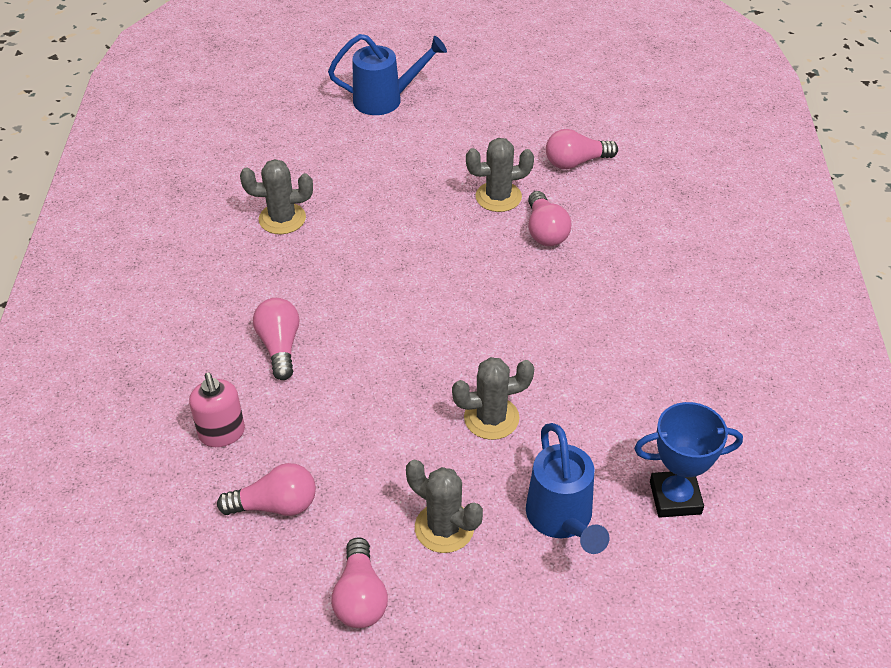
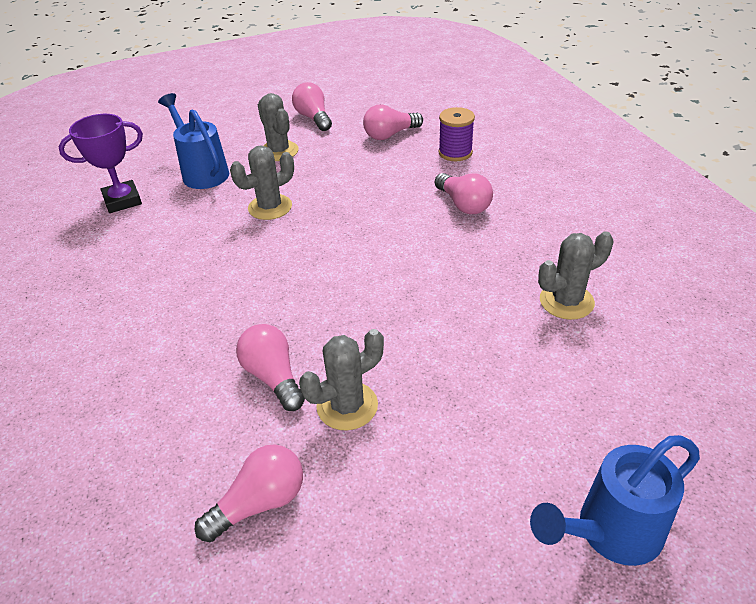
camera: 160 degrees right, 5 degrees down
(222, 433) = (455, 153): pink soap dispenser -> purple spool
(444, 528) = (279, 151): grey cactus -> grey cactus turned 45 degrees clockwise
(675, 497) = (122, 201): blue trophy -> purple trophy

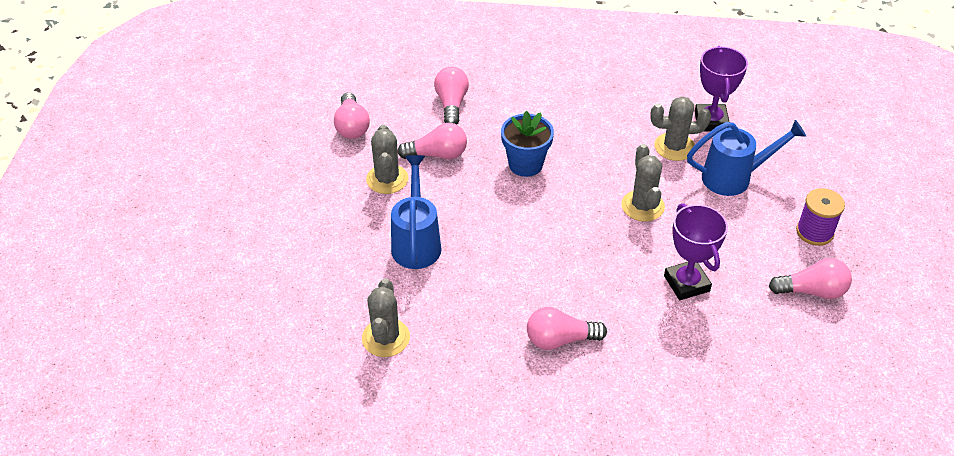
camera: 115 degrees right, 5 degrees up
(251, 297) = (525, 164): none -> blue flower pot
(279, 151) = (746, 240): grey cactus -> grey cactus (674, 147)
(348, 165) = (686, 283): none -> purple trophy
(390, 135) = (735, 342): pink light bulb -> pink light bulb (451, 104)
(455, 153) = (661, 381): purple spool -> purple spool (814, 232)
(610, 532) = (216, 250): blue watering can -> blue watering can (416, 243)

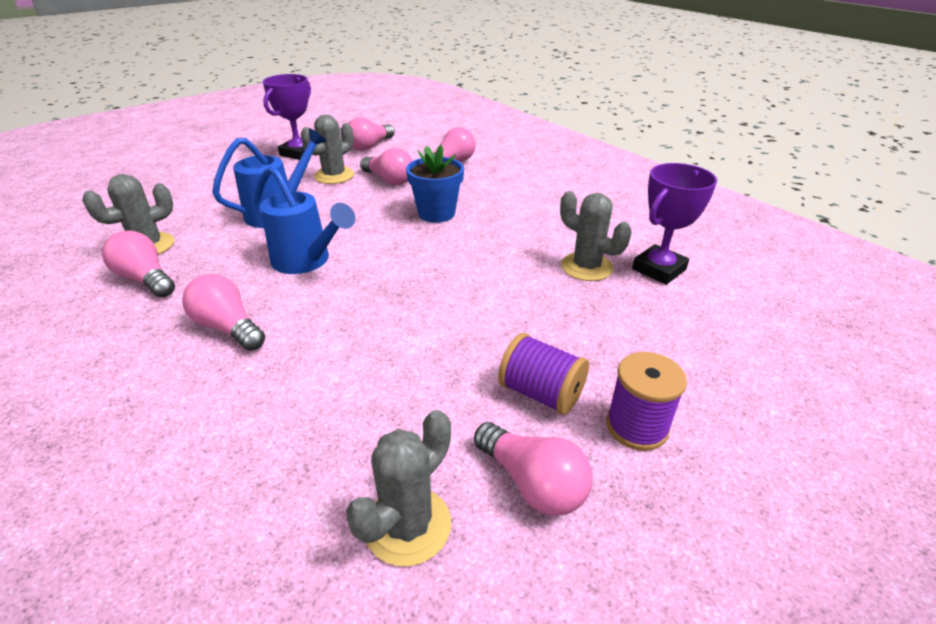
camera: 45 degrees right, 10 degrees down
(443, 357) = (145, 279): none -> pink light bulb
(642, 206) = (478, 287): grey cactus -> grey cactus (408, 525)
(686, 283) = (407, 368): purple trophy -> purple trophy (299, 153)
(733, 178) = (611, 320): blue watering can -> blue watering can (306, 261)
(760, 247) = (540, 393): none -> purple spool

